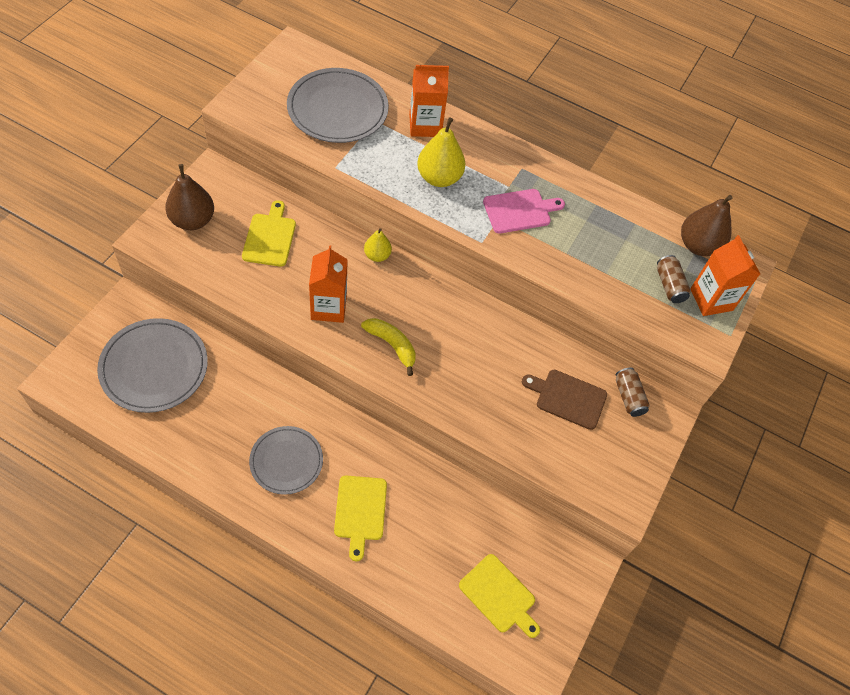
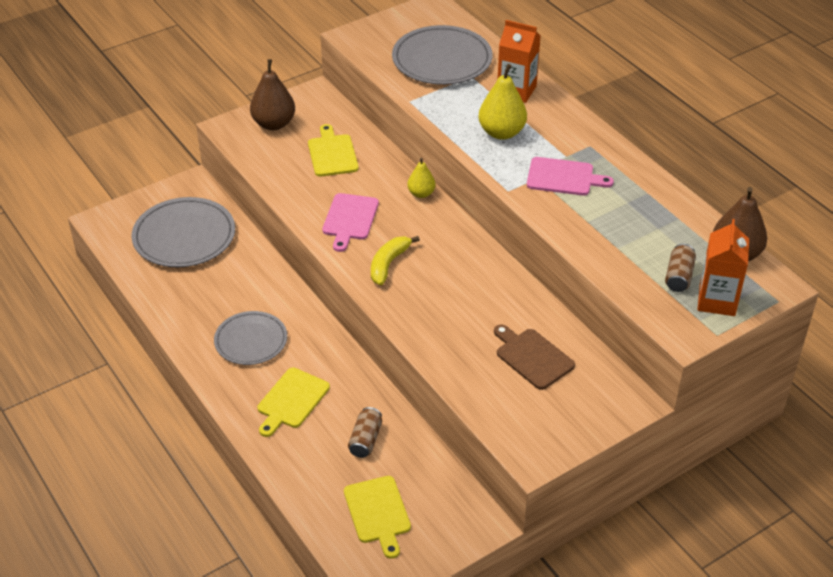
camera: 35 degrees right, 15 degrees down
(270, 237) = (332, 154): yellow cutting board -> yellow cutting board turned 45 degrees counterclockwise
(328, 307) = (350, 219): orange carton -> pink cutting board
(392, 345) = (388, 264): yellow banana -> yellow banana turned 135 degrees counterclockwise
(628, 397) = (597, 377): brown can -> brown can (365, 440)

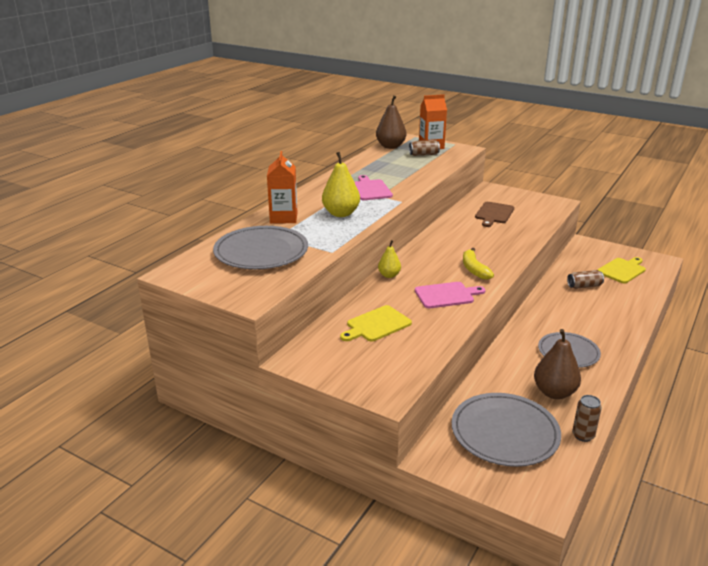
camera: 115 degrees left, 15 degrees down
(140, 282) = (583, 435): none -> brown can
(274, 124) = (360, 369): brown pear -> brown pear (554, 392)
(291, 400) = (592, 319): yellow cutting board -> none
(388, 264) = (474, 269): yellow banana -> yellow banana turned 75 degrees clockwise

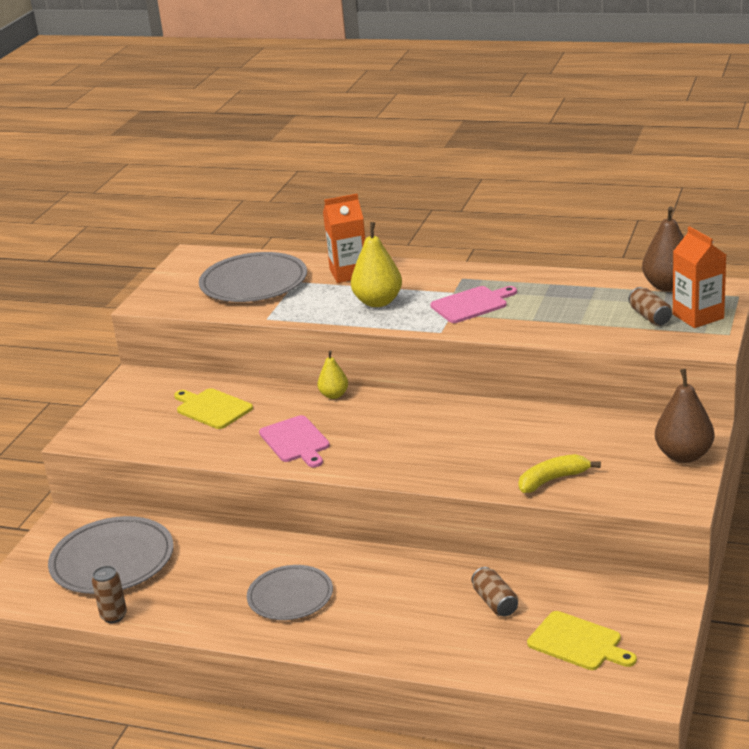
camera: 80 degrees right, 0 degrees up
(474, 269) = (376, 451): yellow banana -> yellow banana (553, 480)
(494, 214) = (584, 445): brown cutting board -> none
(554, 392) = (194, 590): brown pear -> brown pear (684, 455)

